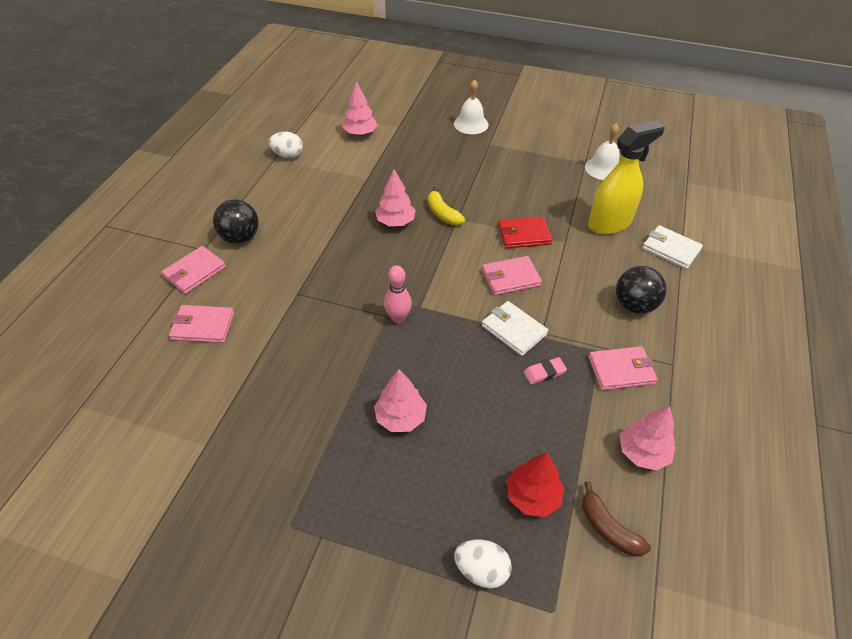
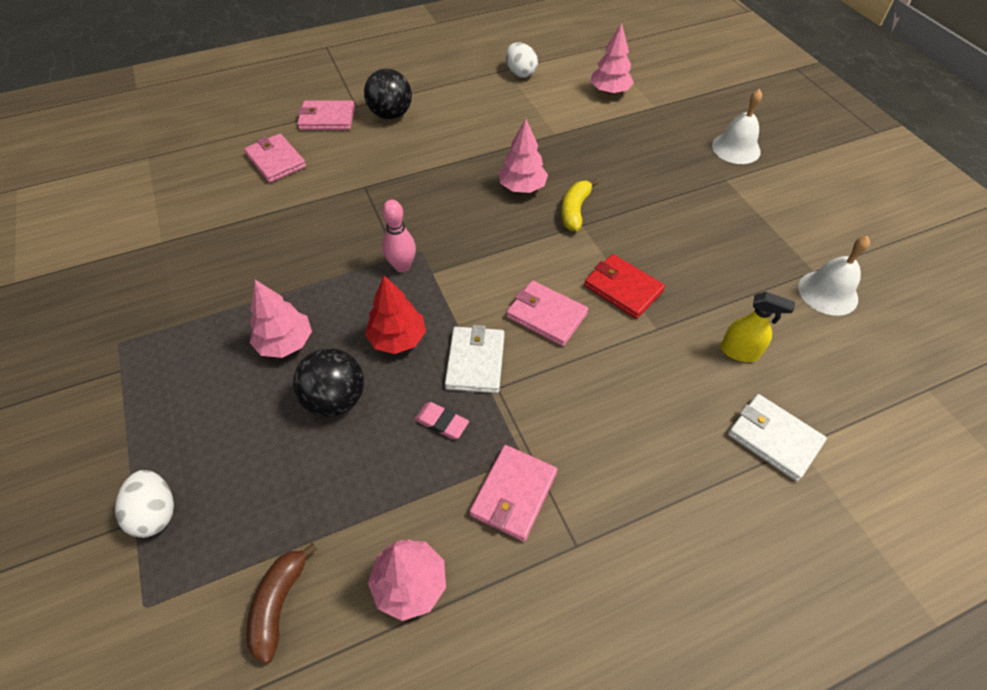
camera: 50 degrees right, 5 degrees up
(532, 496) = (271, 506): red tree -> red tree (398, 339)
(609, 223) = (739, 352): yellow spray bottle -> yellow spray bottle, size x0.52
(621, 370) = (514, 494): pink wallet -> pink wallet turned 75 degrees clockwise
(634, 305) = (630, 451): black ball -> black ball (336, 399)
(670, 249) = (773, 438): white wallet -> white wallet turned 45 degrees counterclockwise

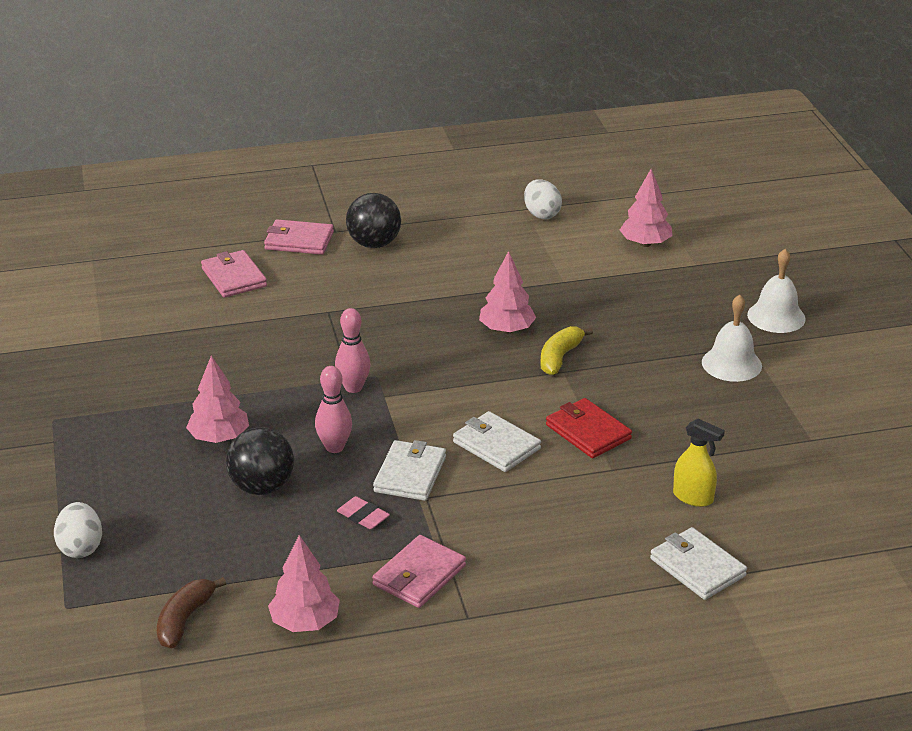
camera: 10 degrees right, 20 degrees down
(398, 339) = (334, 447): red tree -> pink bowling pin
(546, 315) = (496, 445): pink wallet -> white wallet
(828, 292) = (817, 460): white bell -> white bell (731, 364)

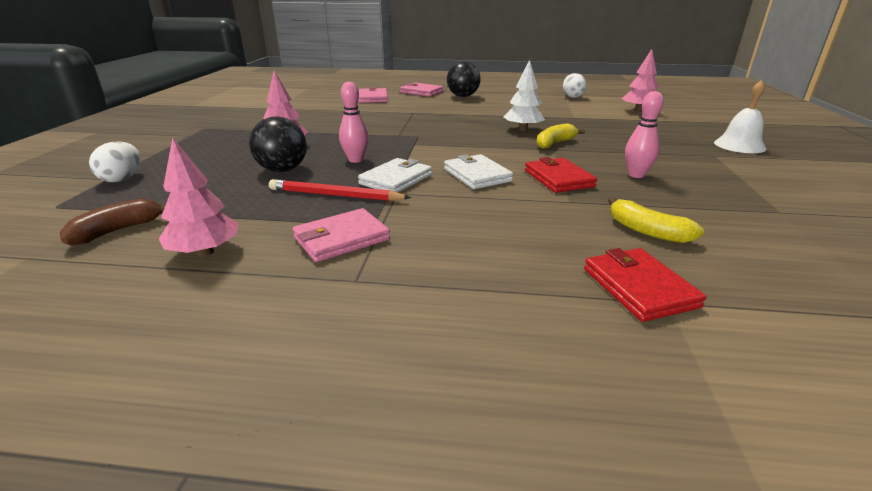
camera: 20 degrees right, 5 degrees down
(353, 387) = (397, 138): pink bowling pin -> pink bowling pin (636, 175)
(363, 516) = (335, 195): pink eraser -> red pencil
(506, 330) = (522, 129): pink tree -> white tree
(693, 497) = (646, 231): yellow spray bottle -> yellow banana
(697, 567) = (639, 287): white wallet -> red wallet
(731, 364) = (698, 161): white bell -> none

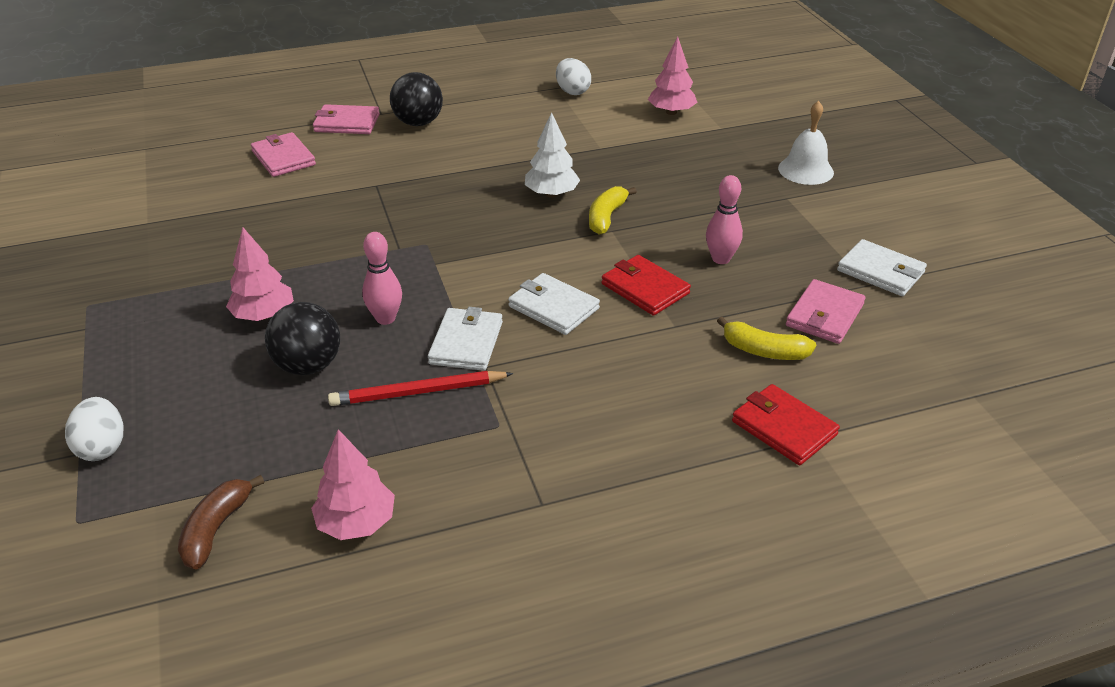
camera: 25 degrees left, 10 degrees up
(341, 239) = (483, 456): pink wallet -> pink wallet (824, 315)
(798, 206) = (881, 271): none -> white wallet

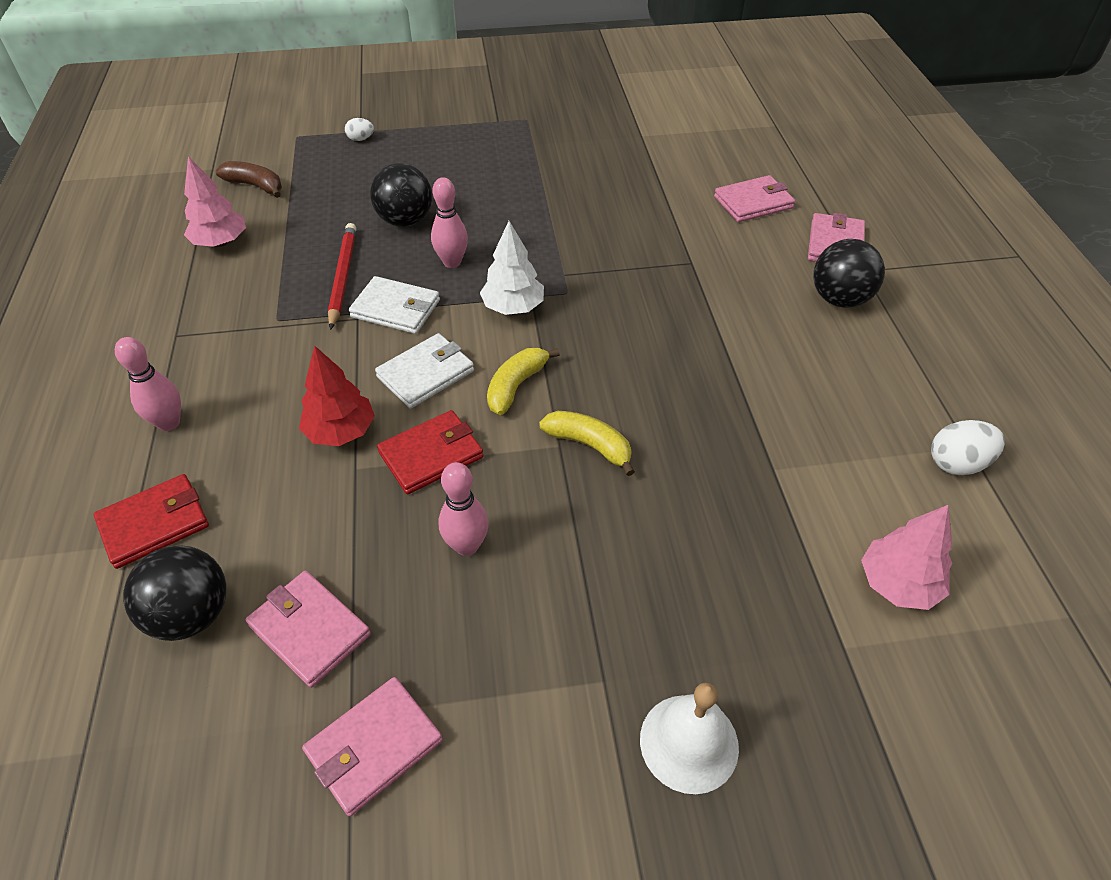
camera: 100 degrees right, 10 degrees up
(102, 447) = (361, 139): white egg -> white egg, size x0.60
(264, 315) = (483, 198): pink tree -> none
(551, 194) = (653, 401): white tree -> white tree (513, 307)
(638, 342) = (341, 431): none -> red tree
(670, 460) = (169, 423): none -> pink bowling pin
(764, 351) = (276, 541): yellow banana -> yellow banana (516, 386)
(848, 377) = (192, 614): none -> black ball
(881, 271) = (374, 747): white wallet -> pink wallet

